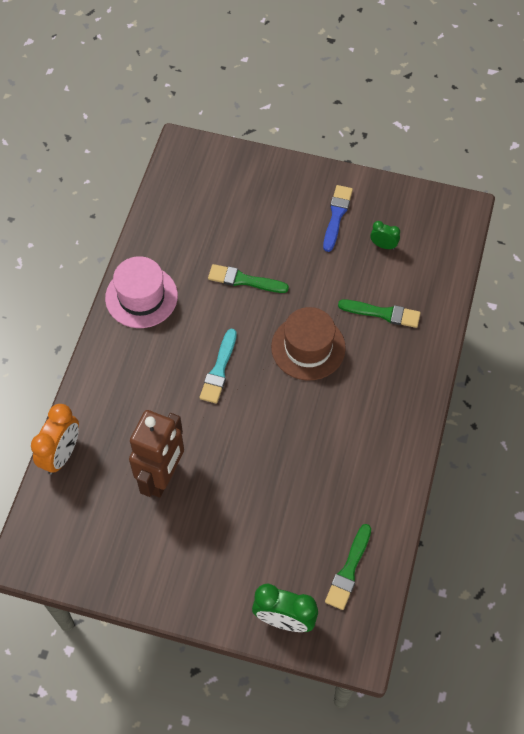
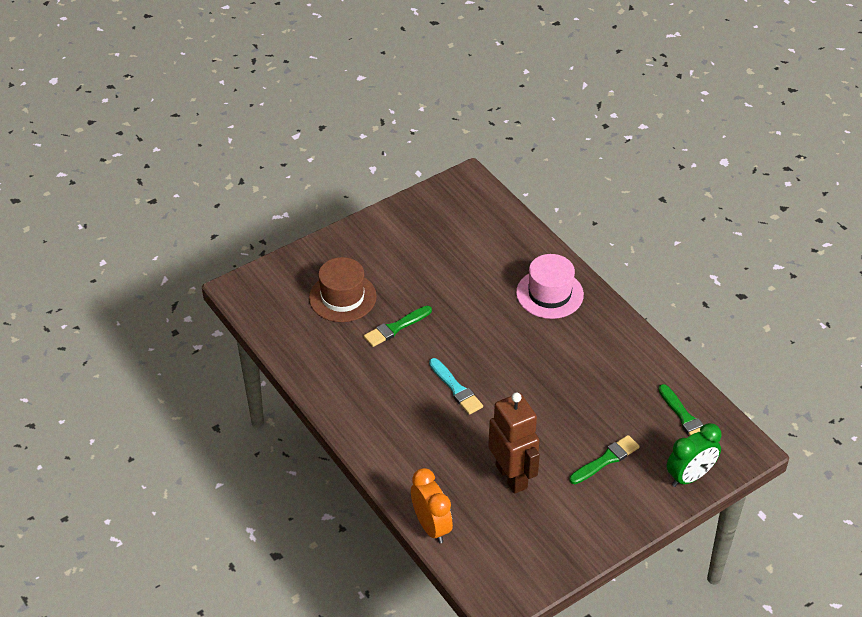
camera: 50 degrees left, 15 degrees down
(141, 297) = (344, 395): pink hat -> pink hat (549, 294)
(308, 347) = (490, 328): brown hat -> brown hat (342, 297)
(336, 216) = (398, 244): blue brush -> none
(383, 245) = (451, 236): green clock -> none
(383, 313) = (505, 272): green brush -> green brush (606, 460)

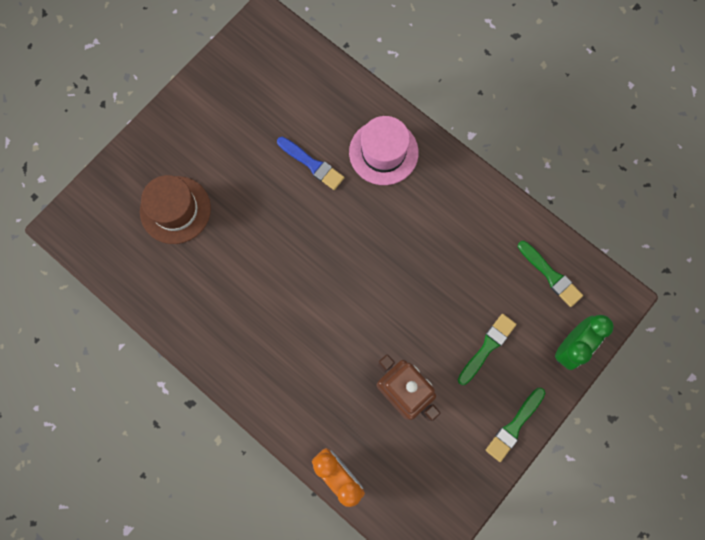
camera: 15 degrees left, 30 degrees up
(396, 327) = (240, 235): green brush -> green brush (514, 426)
(456, 388) = (320, 297): turquoise brush -> none
(479, 289) = (312, 164): none -> blue brush

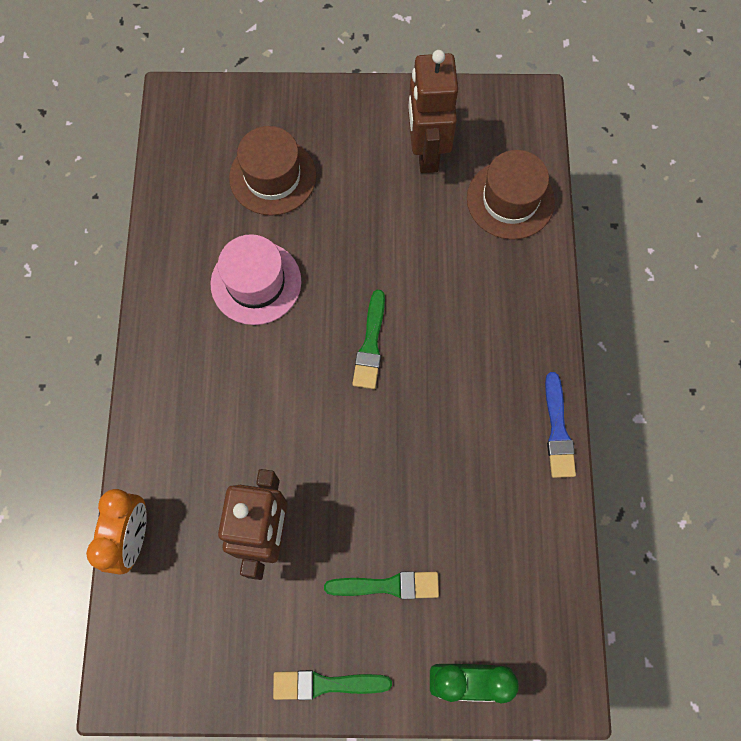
camera: 50 degrees right, 5 degrees down
(242, 107) = (426, 152): none -> brown robot
(312, 164) = (427, 259): blue brush -> blue brush (557, 430)
(317, 86) = (510, 200): none -> brown hat
(383, 152) = (502, 315): pink hat -> pink hat (256, 282)
(550, 275) = (525, 592): green brush -> green brush (370, 344)

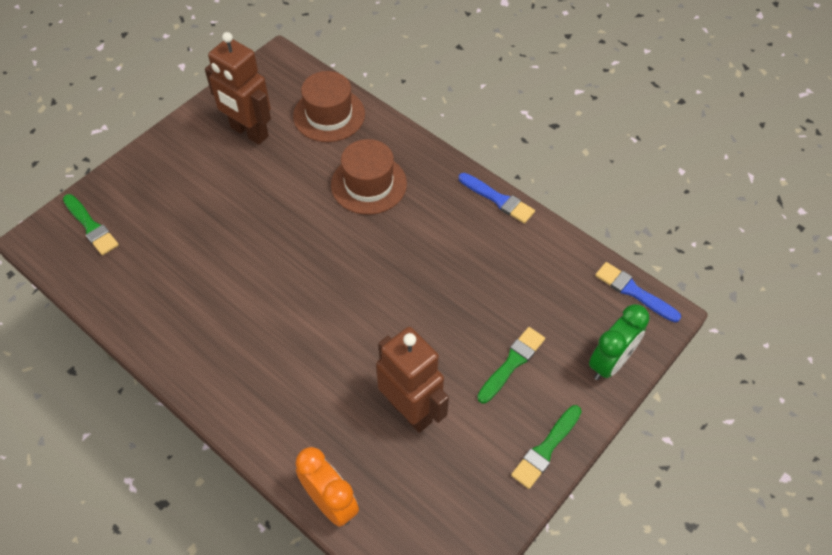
camera: 50 degrees left, 15 degrees down
(256, 282) = (228, 288): pink hat -> none
(272, 176) = (165, 224): brown hat -> brown hat (368, 184)
(370, 344) = (342, 255): green brush -> green brush (91, 226)
(568, 644) = (634, 292): none -> blue brush

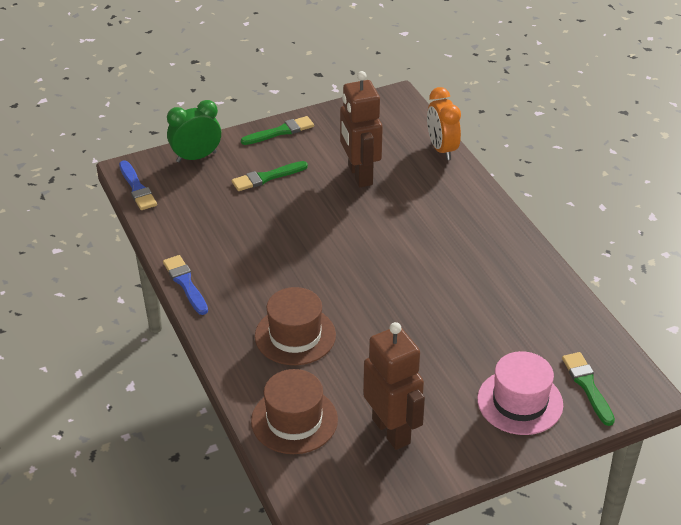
camera: 155 degrees left, 15 degrees down
(149, 191) = (520, 402): none -> pink hat

